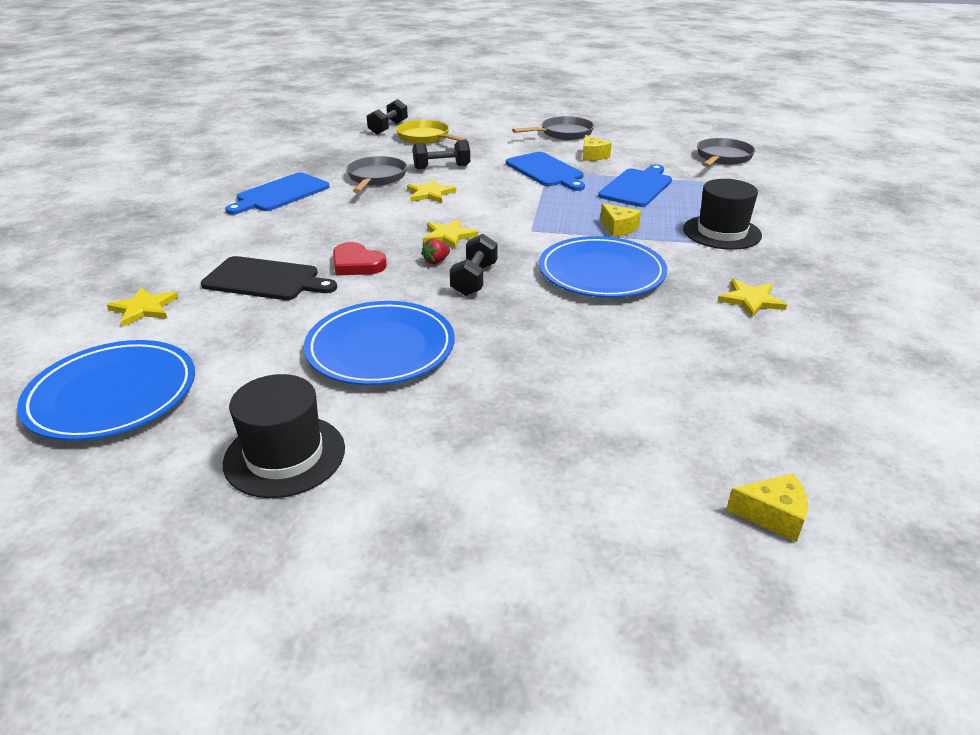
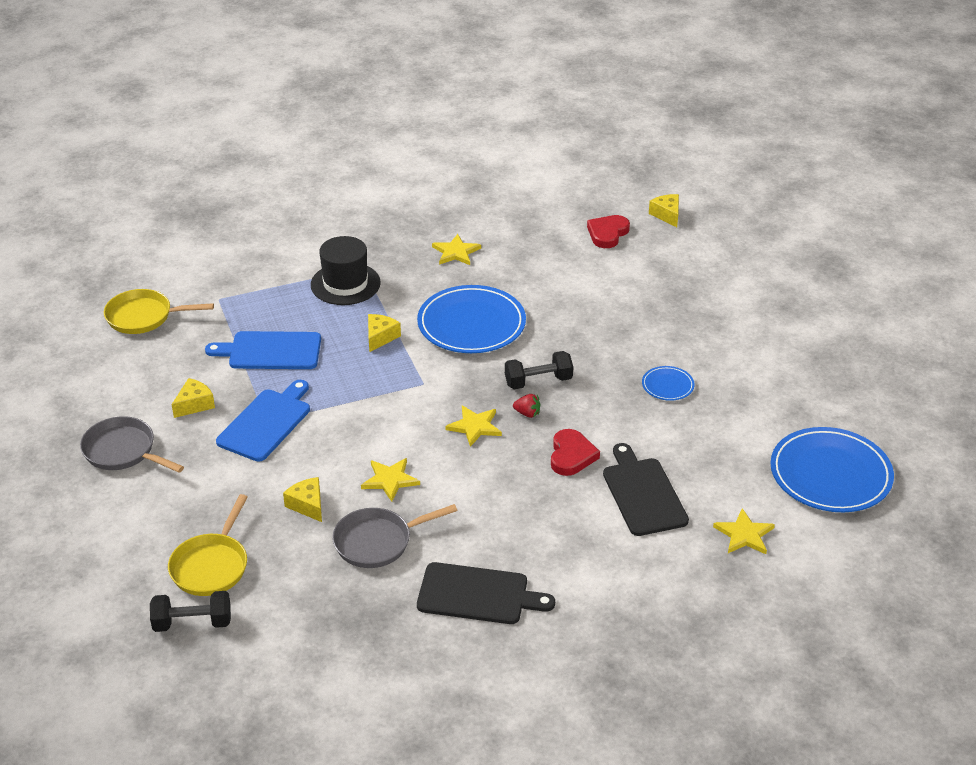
camera: 120 degrees left, 5 degrees up
(280, 194) = (478, 595): blue cutting board -> black cutting board
(284, 455) = (792, 372): black hat -> none
(380, 348) = (667, 385): blue plate -> blue plate, size x0.46
(442, 167) = (307, 505): black dumbbell -> yellow cheese
(723, 157) = (143, 317): grey pan -> yellow pan
(740, 427) = (607, 233): none -> red heart

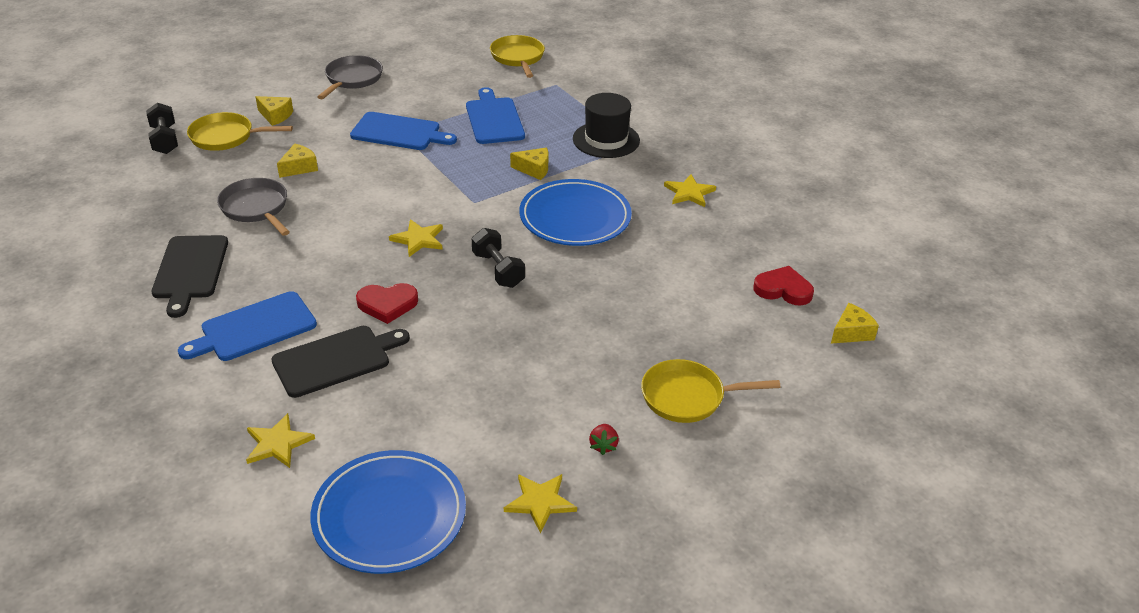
camera: 75 degrees right, 0 degrees up
(194, 404) = (414, 98): yellow cheese -> yellow cheese (275, 116)
(390, 480) = (336, 203): yellow star -> yellow star (540, 502)
(527, 413) = (446, 269): red strawberry -> red strawberry (603, 445)
(586, 547) = (254, 328): none -> blue cutting board
(667, 385) = (519, 362): blue plate -> none
(724, 306) = (688, 397): none -> yellow pan

